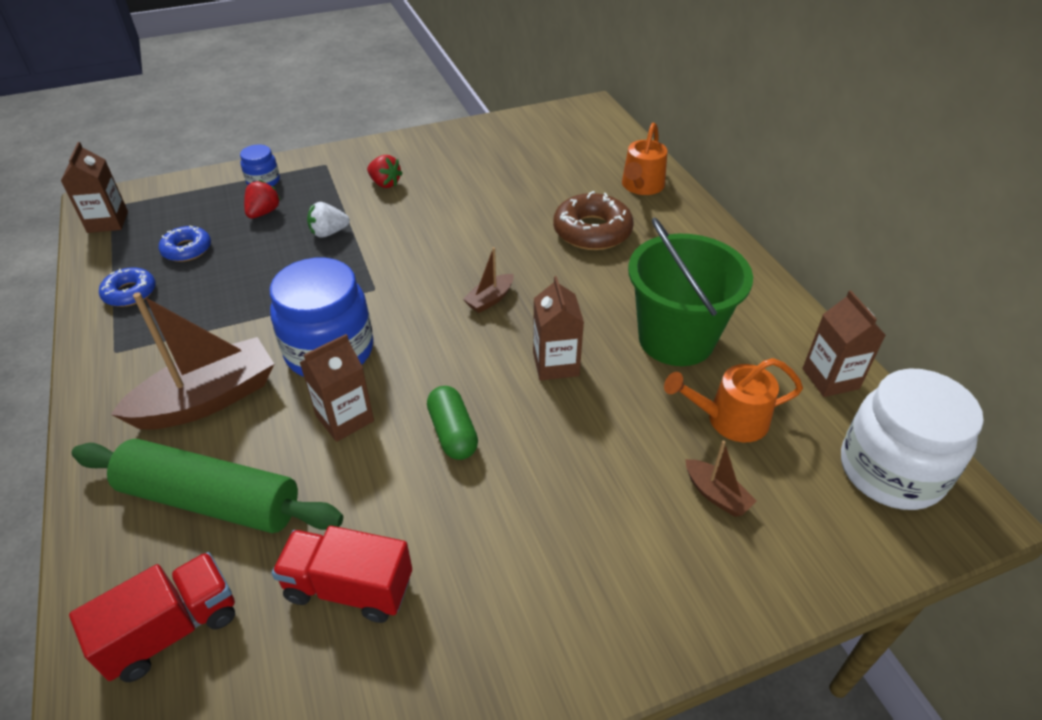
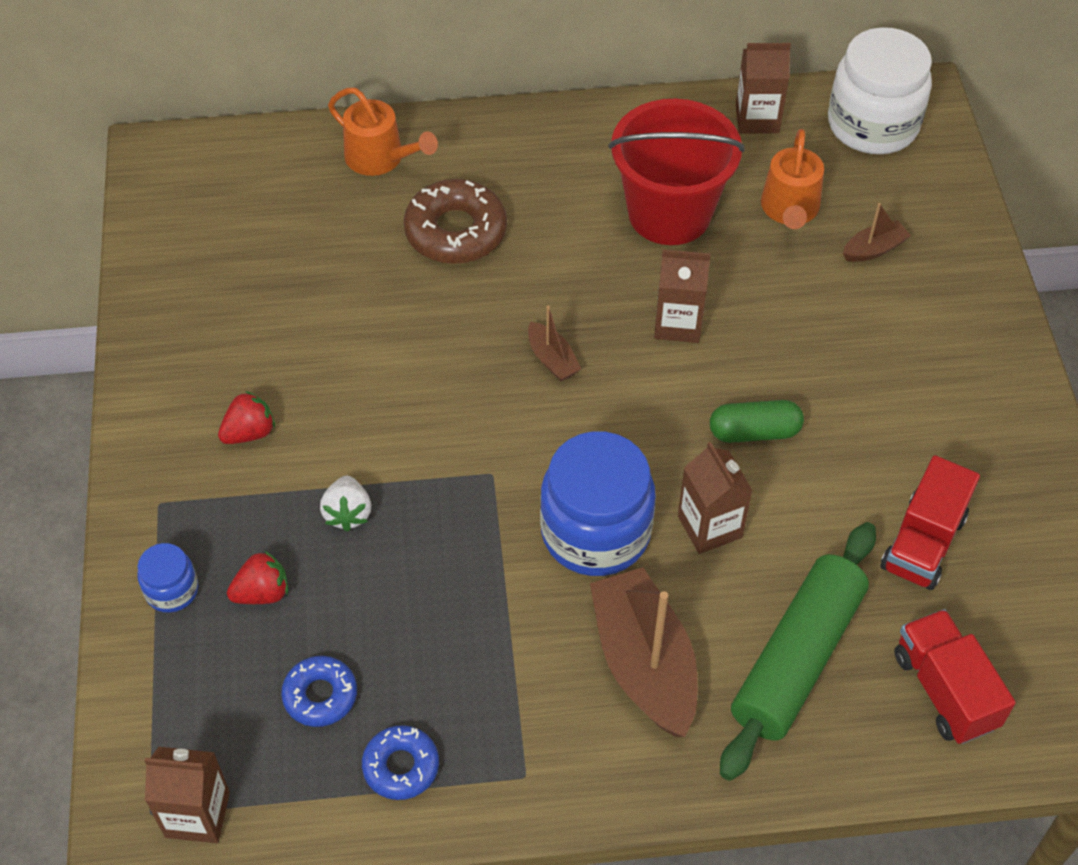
camera: 75 degrees left, 10 degrees up
(263, 213) = (262, 593): red strawberry -> red strawberry turned 120 degrees clockwise
(676, 339) = (669, 213): green bucket -> red bucket

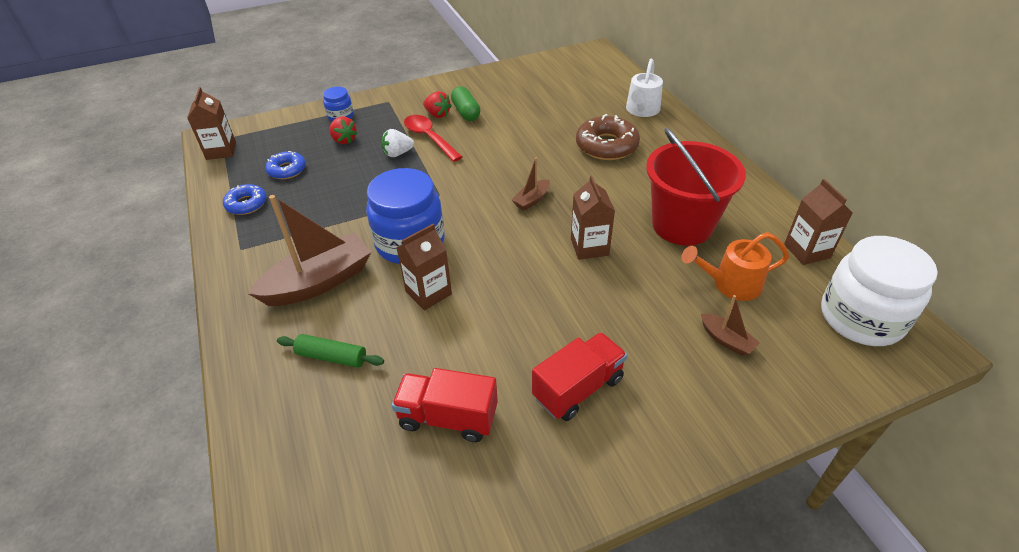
camera: 75 degrees right, 10 degrees down
(321, 459) = (429, 138): none -> red spoon
(380, 158) = (642, 110): orange watering can -> white watering can
(754, 432) = (514, 301): green capsule -> green capsule (466, 112)
(797, 659) = (332, 357): green rolling pin -> green rolling pin, size x0.50
(944, 690) = (314, 452): red truck -> red truck (578, 388)

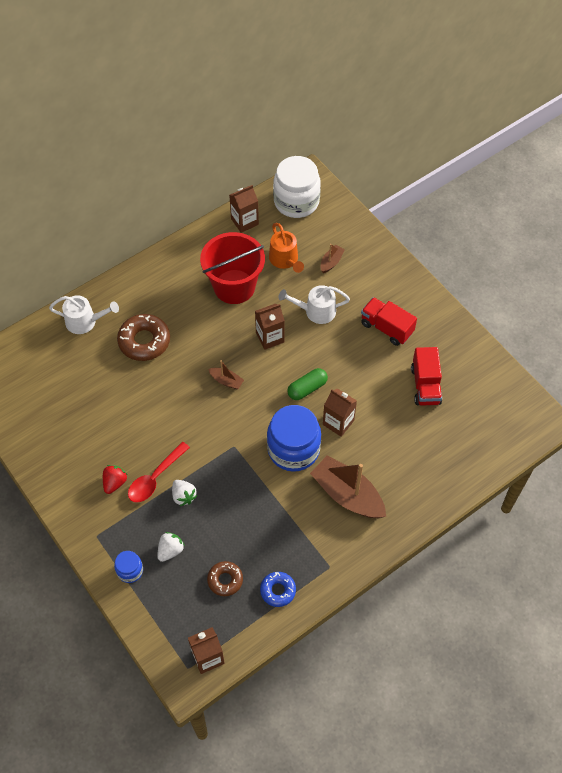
camera: 105 degrees left, 15 degrees up
(287, 170) = (225, 580): blue donut -> brown donut
(332, 357) = (405, 460): green rolling pin -> none
(344, 140) = (170, 550): red strawberry -> white strawberry
(466, 112) = (107, 459): green capsule -> green capsule (307, 388)
(627, 303) = (316, 311): none -> white watering can

